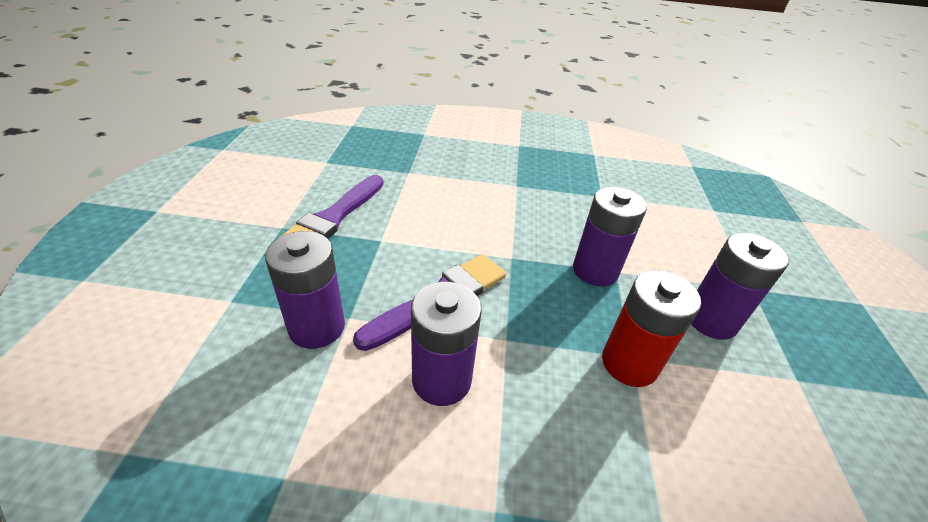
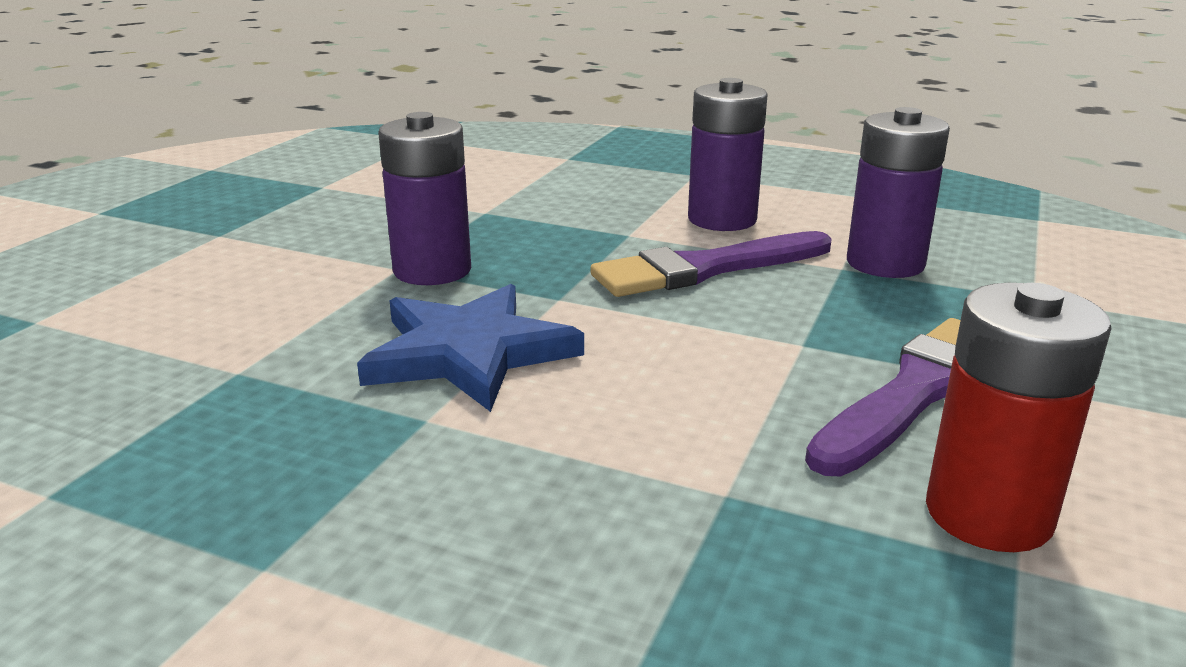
camera: 160 degrees left, 15 degrees down
(525, 214) = (469, 353): none -> blue star
(629, 363) = (494, 208): red battery -> red battery (988, 514)
(711, 320) = (339, 220): purple battery -> none

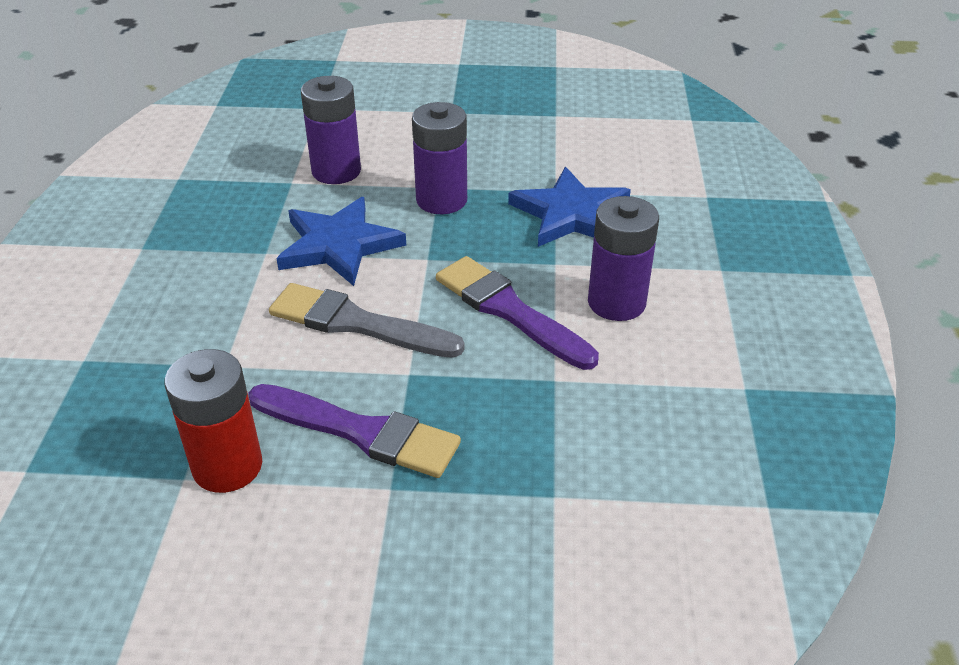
camera: 70 degrees right, 15 degrees up
(540, 211) = (571, 214): none -> blue star
(677, 363) = (357, 323): none -> grey brush
(885, 263) = (576, 403): purple battery -> purple battery (336, 171)

